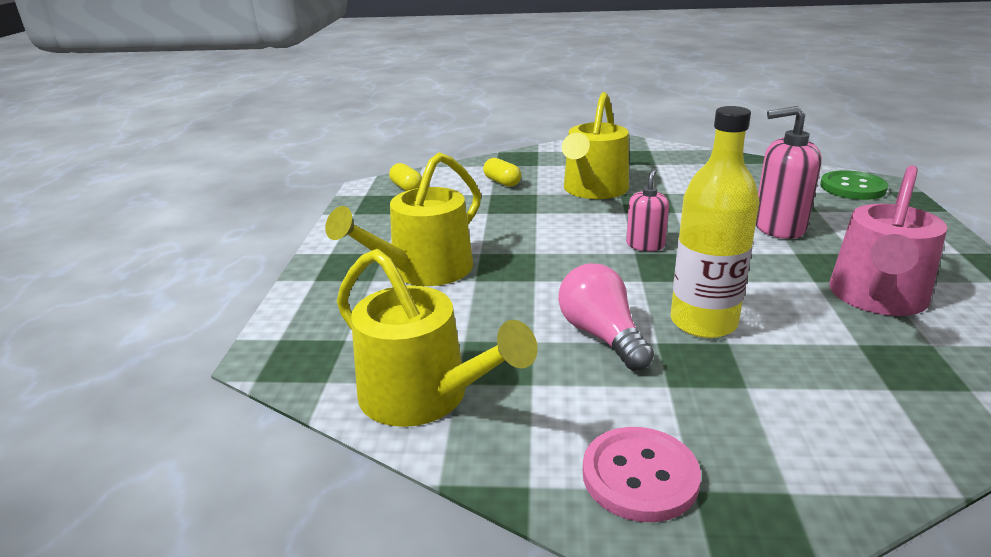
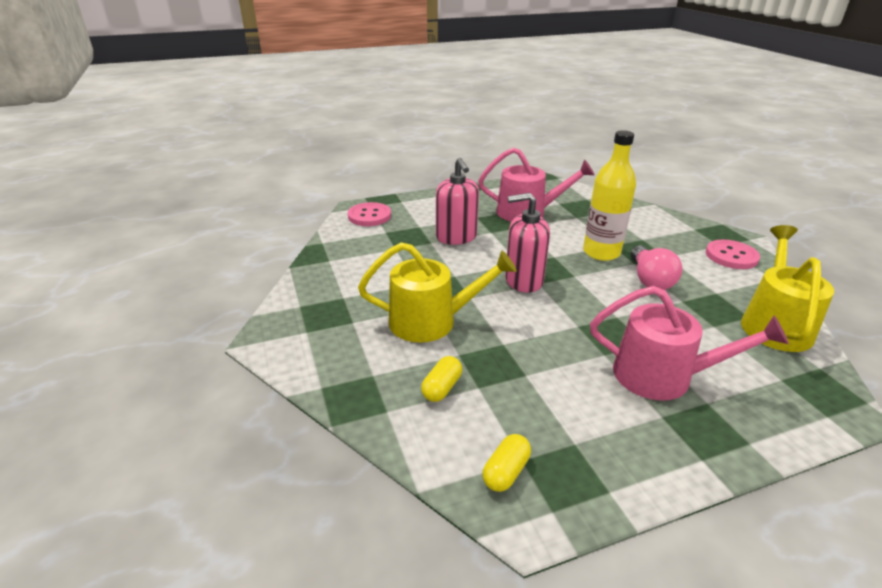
camera: 115 degrees left, 5 degrees up
(424, 270) = (662, 376): yellow watering can -> pink watering can
(602, 336) = (650, 279): pink light bulb -> pink light bulb turned 45 degrees counterclockwise
(645, 245) = (523, 281): pink soap dispenser -> pink soap dispenser, size x1.65
(852, 187) = (369, 216): green button -> pink button

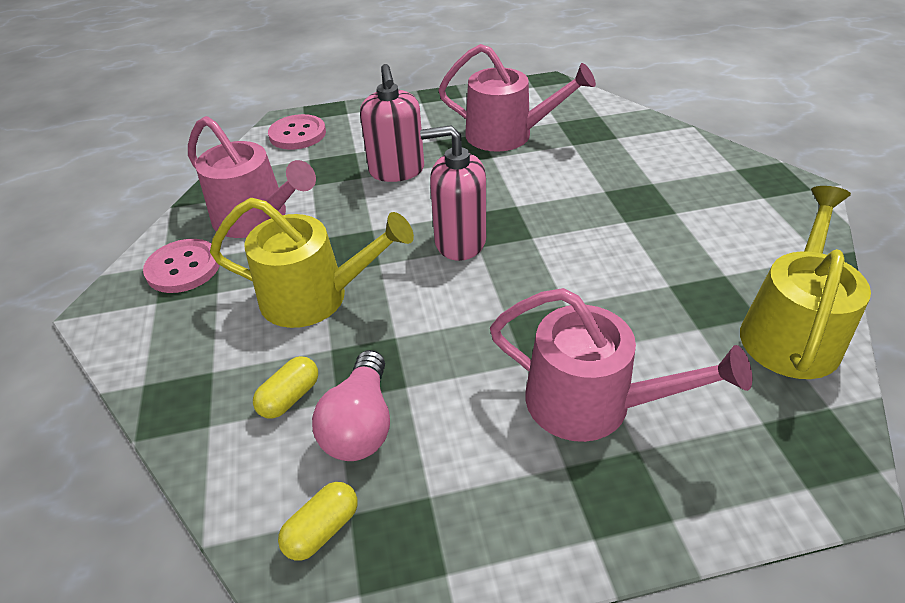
camera: 10 degrees right, 10 degrees up
(362, 272) = (256, 218): none -> pink watering can
(601, 252) = (584, 202): yellow bottle -> none
(650, 279) = (636, 248): pink light bulb -> pink light bulb (361, 424)
(731, 256) = (772, 216): pink button -> pink button (183, 268)

